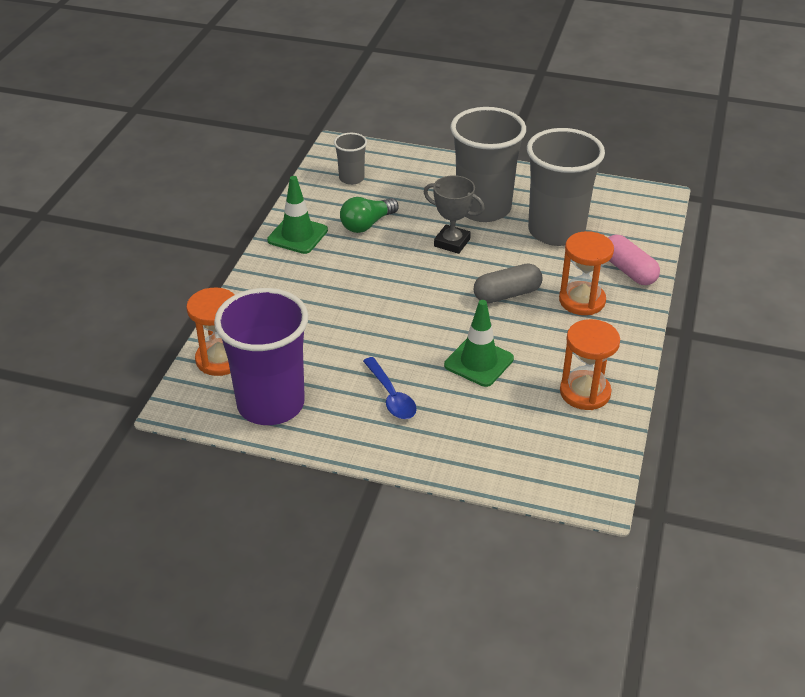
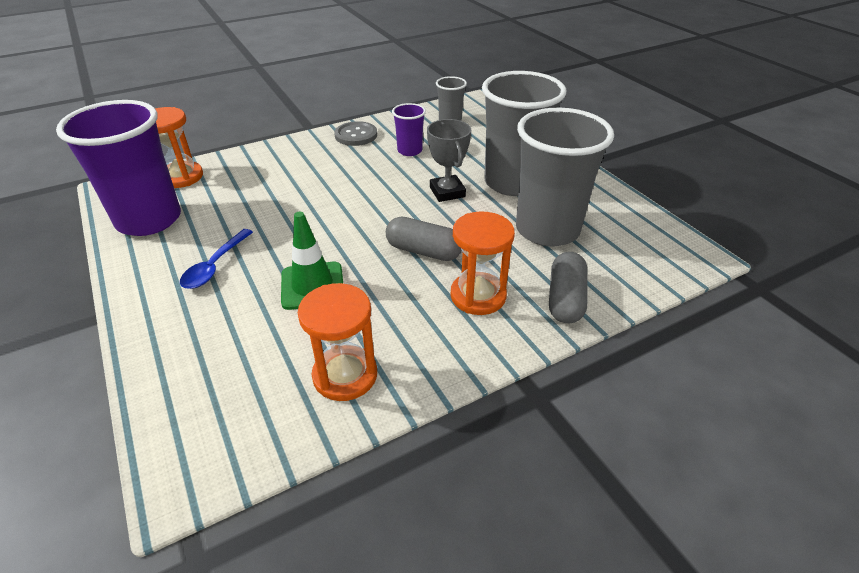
camera: 45 degrees right, 0 degrees up
(297, 235) = (356, 135): green traffic cone -> grey button
(367, 224) = (409, 151): green light bulb -> purple cup
(628, 271) = (565, 299): pink capsule -> grey capsule

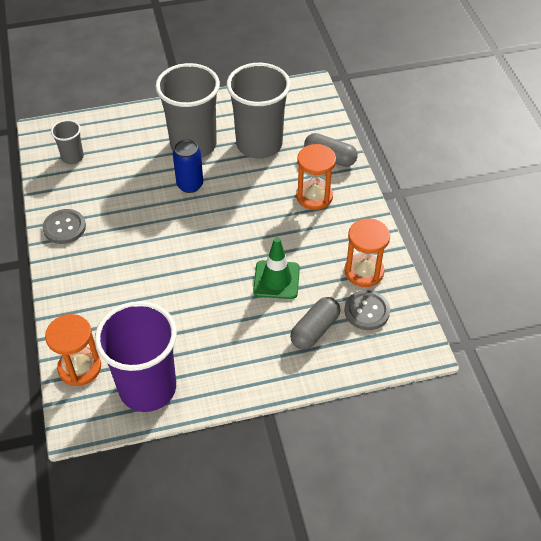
camera: 75 degrees left, 10 degrees up
(215, 266) = (233, 338): blue spoon -> none
(265, 391) = (367, 311): none -> grey button
(409, 151) = (113, 195): purple cup -> none
(424, 251) = (259, 213): grey capsule -> grey capsule (315, 330)
(447, 192) = (190, 185): grey trophy -> blue can

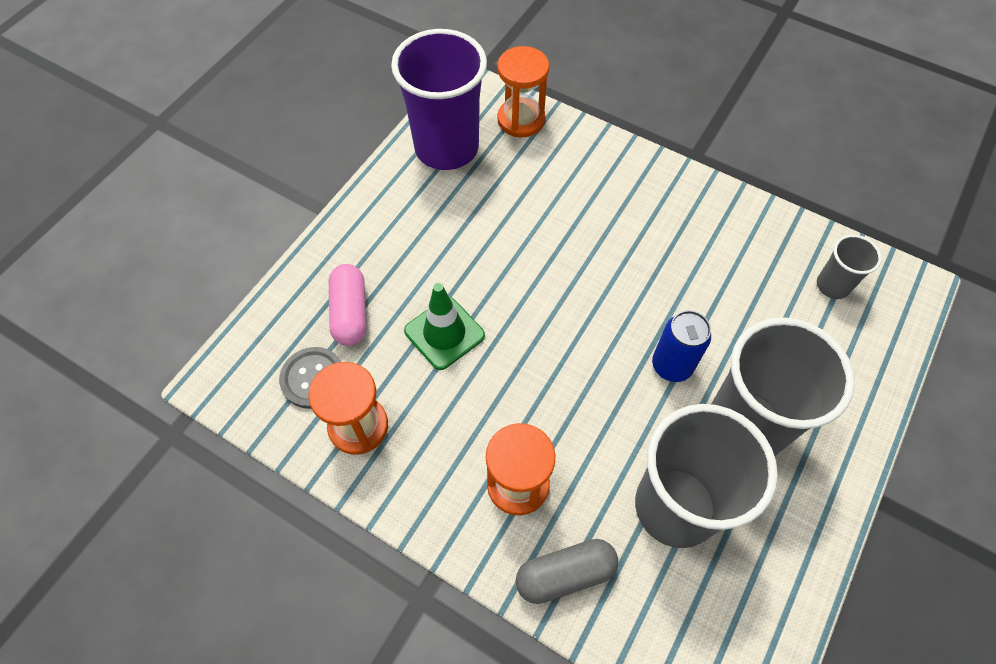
camera: 135 degrees right, 10 degrees up
(64, 227) = (714, 209): grey button -> none
(315, 330) = (350, 312): grey capsule -> pink capsule

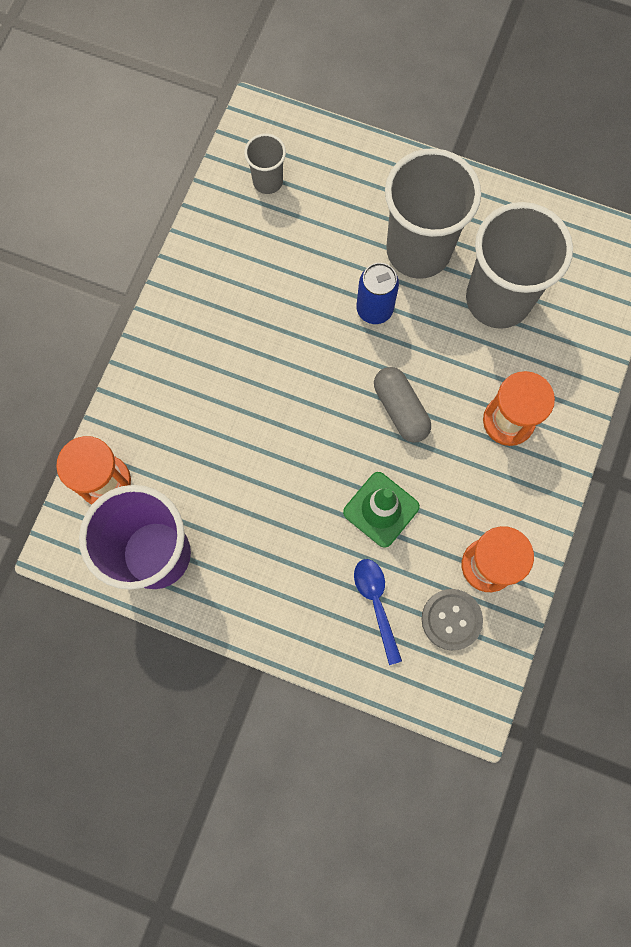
camera: 100 degrees left, 15 degrees up
(350, 312) = (376, 603): pink capsule -> blue spoon
(565, 574) = (570, 375): grey capsule -> grey capsule (400, 409)

